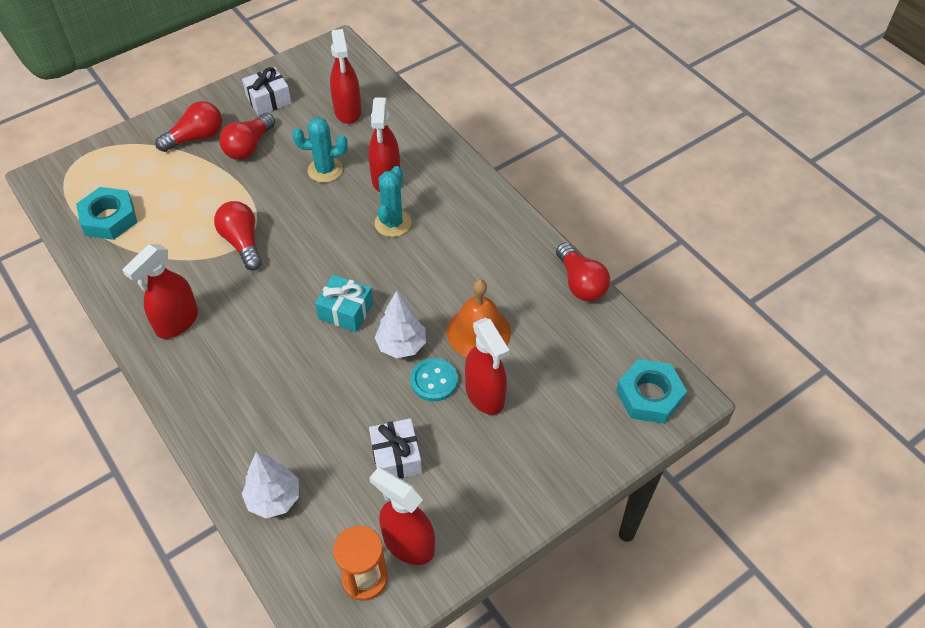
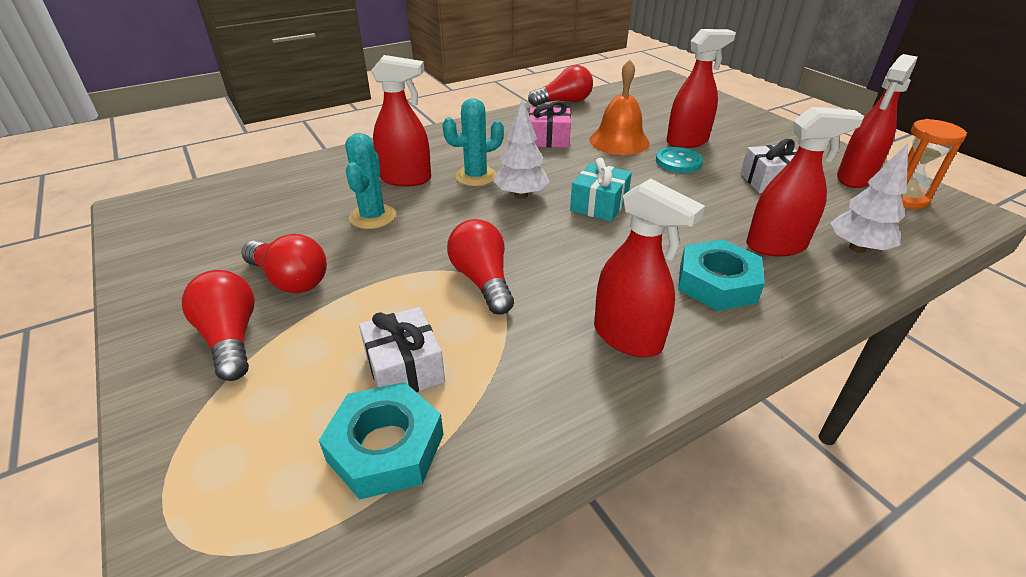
camera: 85 degrees left, 15 degrees down
(242, 242) = (482, 280): red light bulb -> red light bulb turned 90 degrees clockwise
(268, 100) = (198, 263): white gift -> white gift (404, 368)
(347, 111) = (274, 201): red spray bottle -> red spray bottle (776, 246)
(393, 223) = (476, 176): turquoise cactus -> turquoise cactus turned 45 degrees counterclockwise
(401, 345) = (640, 176): white tree -> white tree (521, 195)
(476, 272) = (548, 139): none -> pink gift
(649, 396) = (669, 89): turquoise nut -> turquoise nut (717, 283)

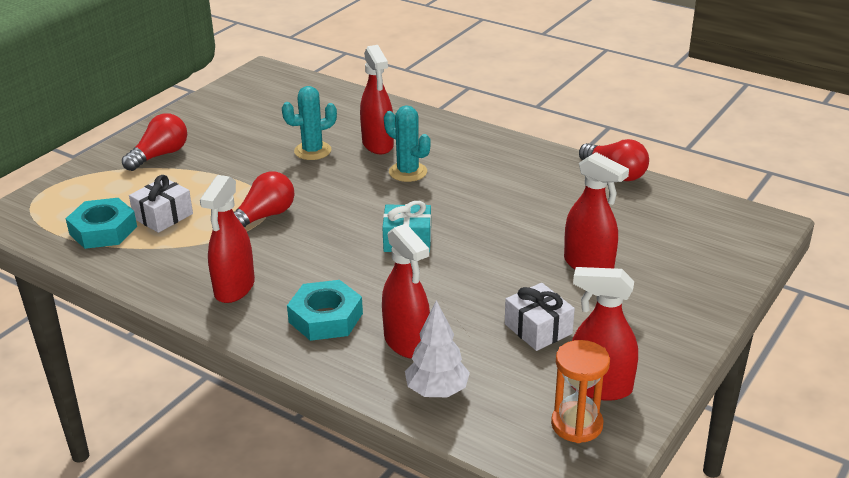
camera: 65 degrees right, 5 degrees down
(290, 280) = (221, 151): red light bulb -> none
(521, 195) = (393, 200): white tree -> none
(548, 139) = (514, 186): pink gift -> none
(619, 141) = (548, 225): orange bell -> none
(678, 162) = (532, 267): turquoise button -> none

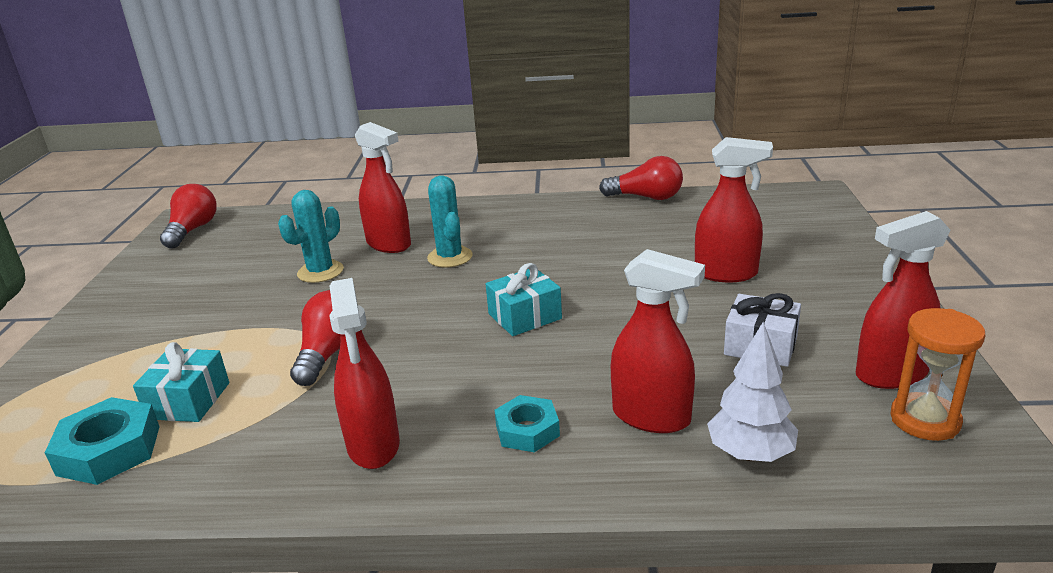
camera: 30 degrees left, 5 degrees down
(160, 155) = (121, 336): red light bulb -> red light bulb (192, 230)
(163, 216) = (188, 400): white gift -> turquoise gift
(325, 318) = (527, 430): turquoise nut -> turquoise nut, size x0.66
(408, 172) = (450, 257): turquoise cactus -> turquoise cactus turned 60 degrees clockwise

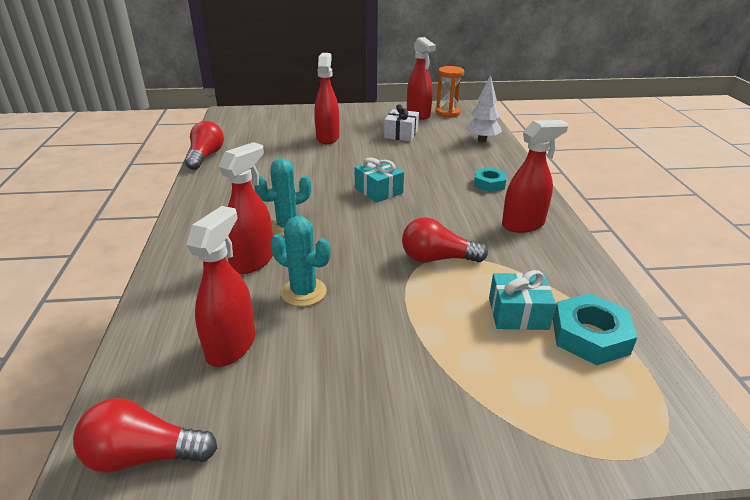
camera: 100 degrees left, 5 degrees up
(652, 417) = (466, 156): red spray bottle -> red spray bottle (231, 346)

